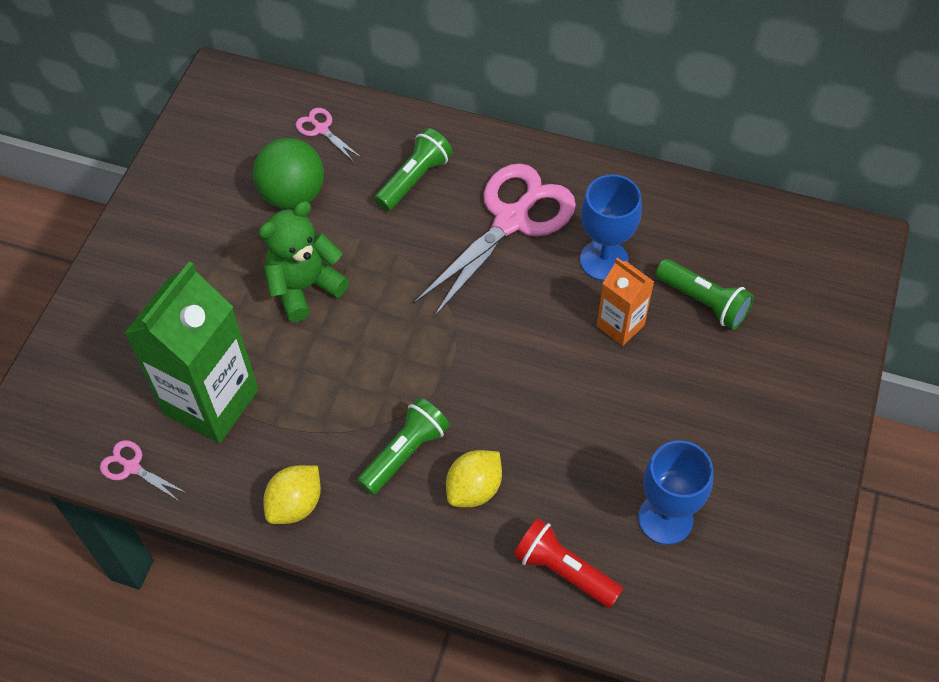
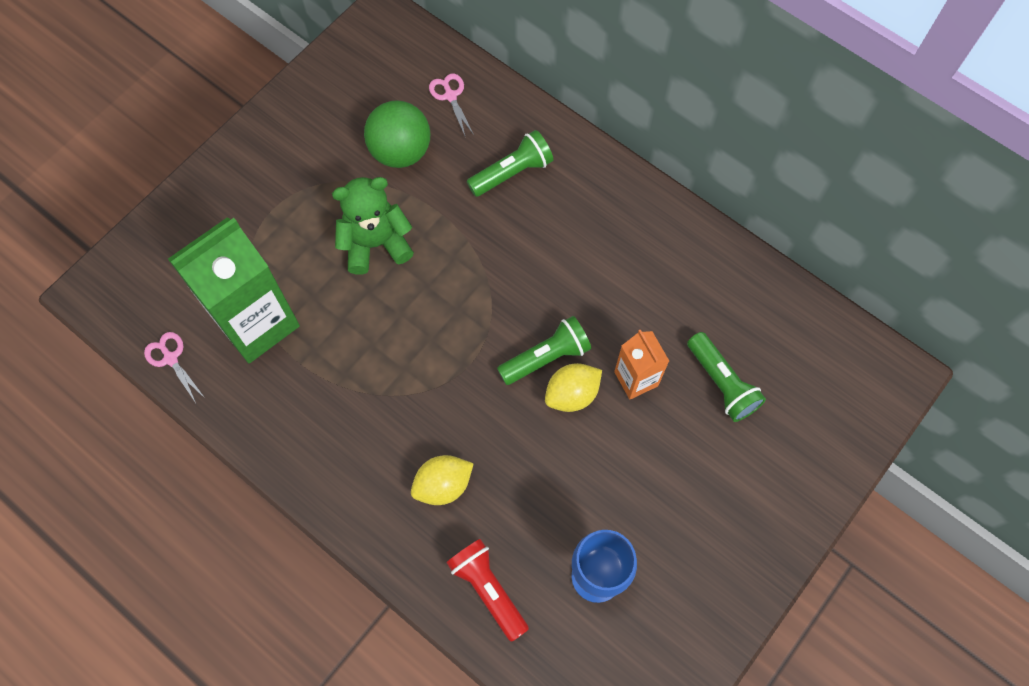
camera: 20 degrees right, 10 degrees up
(295, 504) = (289, 442): yellow lemon -> yellow lemon (572, 394)
(405, 453) = (398, 430): green flashlight -> green flashlight (546, 357)
(511, 220) = (582, 242): pink scissors -> none
(604, 260) = (648, 310): blue goblet -> none

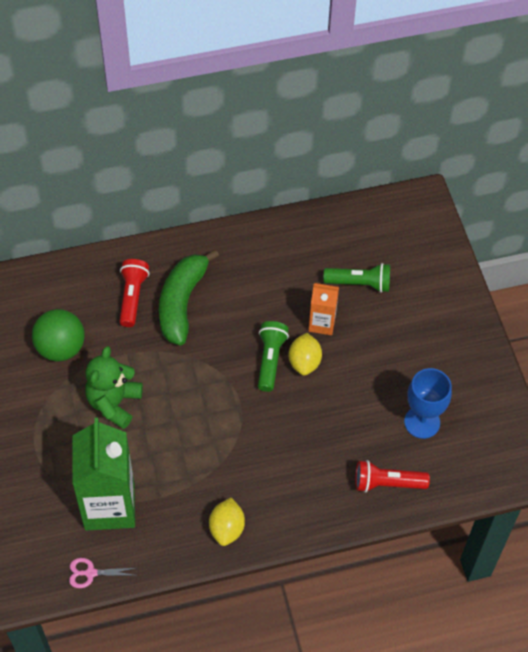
camera: 55 degrees left, 10 degrees down
(443, 485) = (305, 467): yellow lemon -> yellow lemon (227, 528)
(450, 96) = (46, 295): pink scissors -> none
(512, 172) = (132, 297): green flashlight -> red flashlight
(544, 222) = (182, 302): none -> green banana

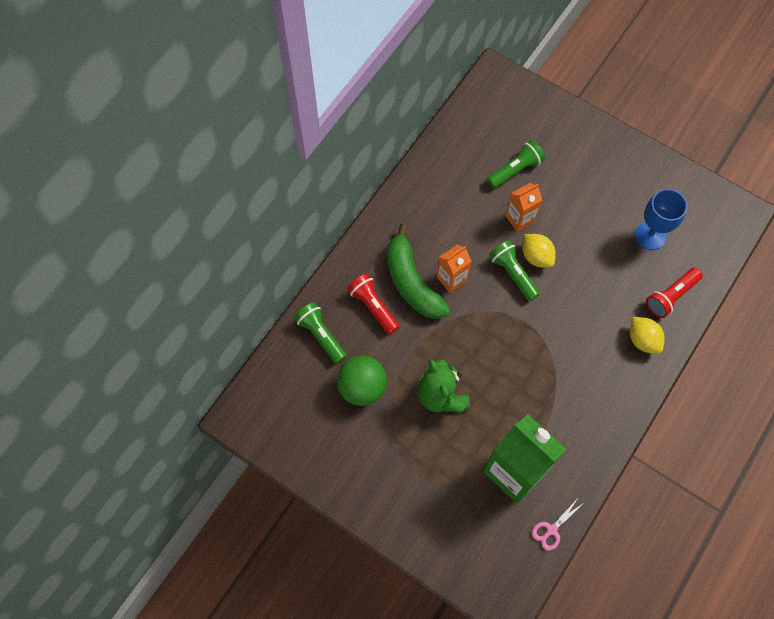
camera: 40 degrees left, 10 degrees up
(71, 286) = (321, 335): none -> green flashlight
(216, 325) = (451, 279): none -> orange carton
(227, 528) = (605, 417): yellow lemon -> yellow lemon (642, 340)

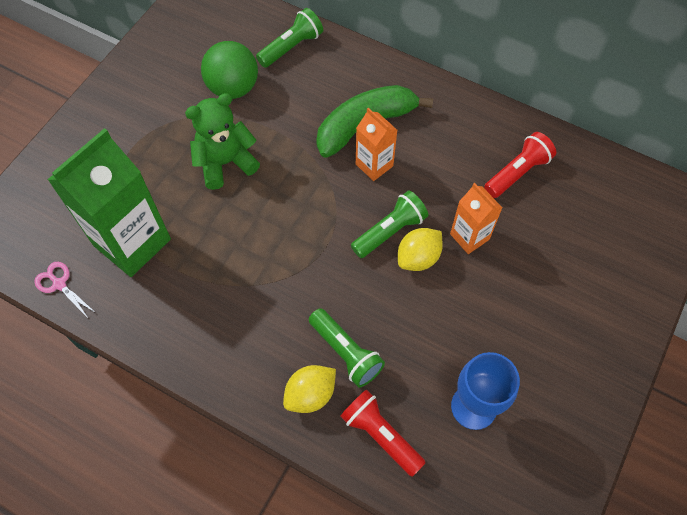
camera: 85 degrees right, 5 degrees down
(373, 306) = (330, 91): red flashlight -> red flashlight (517, 172)
(515, 170) = (542, 229): green flashlight -> green flashlight (346, 352)

